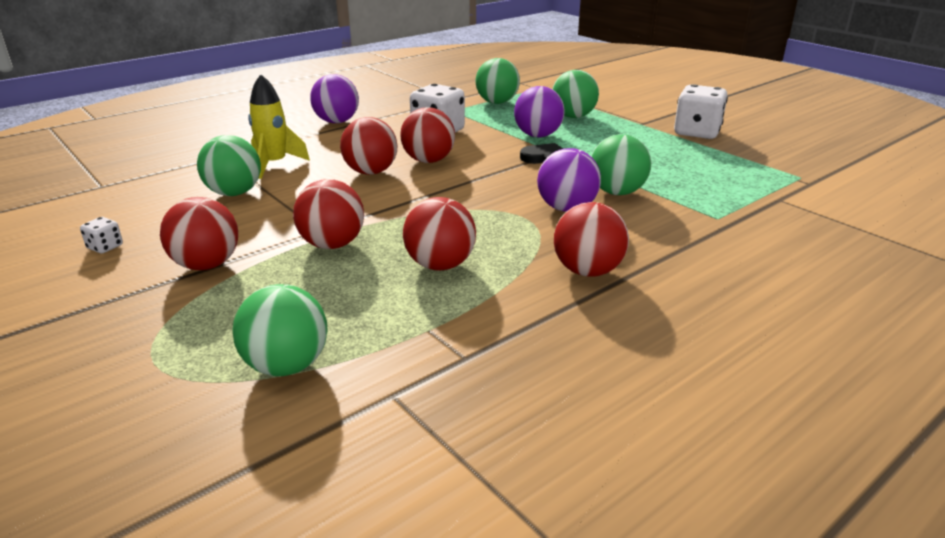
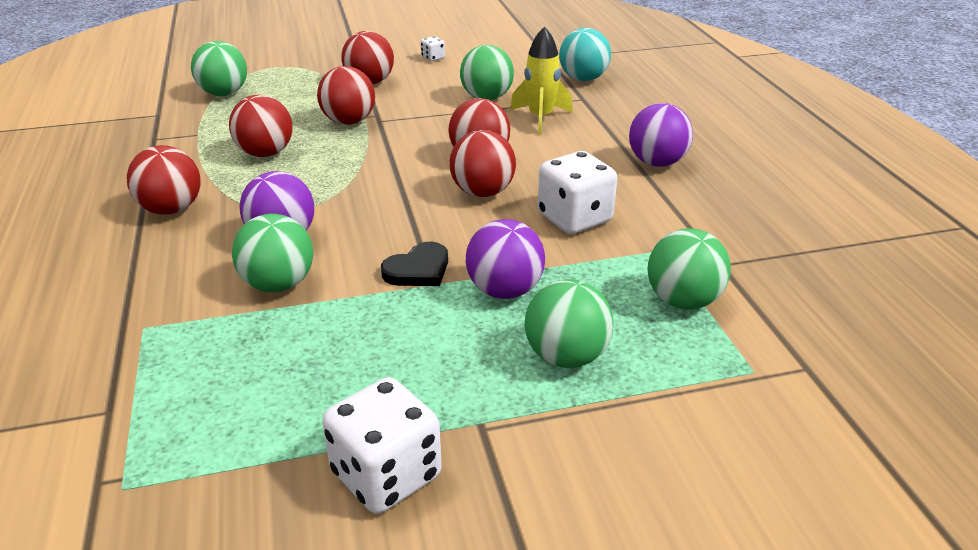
camera: 115 degrees right, 5 degrees up
(167, 162) = (583, 79): none -> turquoise ball

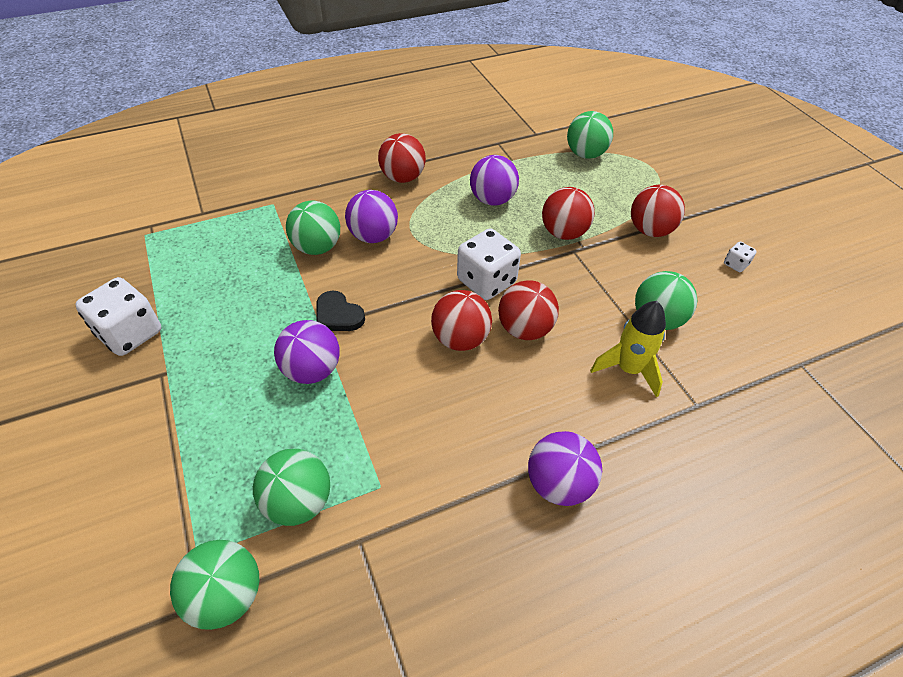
camera: 80 degrees right, 15 degrees up
(265, 153) = (492, 200): red ball -> purple ball
(566, 356) = (228, 416): green ball -> green ball (227, 596)
(574, 218) = (427, 411): white dice -> white dice (486, 281)
(583, 79) = (755, 403): turquoise ball -> none

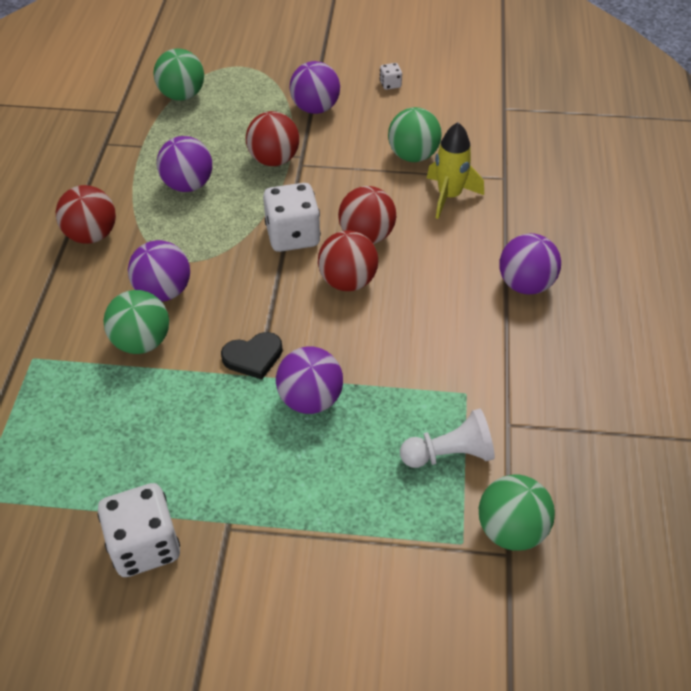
camera: 60 degrees left, 0 degrees up
(298, 502) = (449, 454): green ball -> white pawn
(650, 230) = (315, 108): red ball -> purple ball

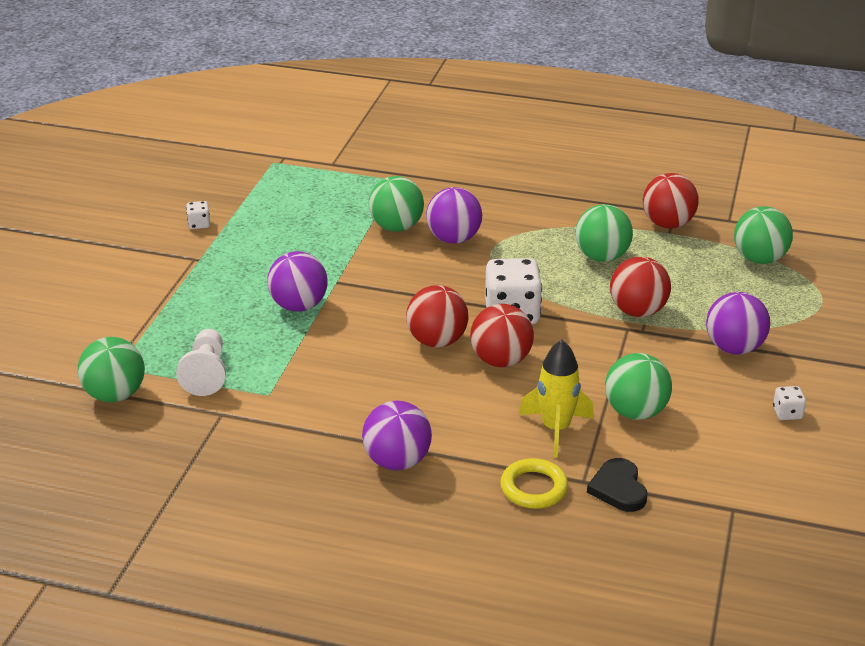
camera: 100 degrees right, 15 degrees down
(92, 235) = (537, 205): red ball -> red ball (667, 224)
(145, 546) = (199, 224): white dice -> white dice, size x0.45
(188, 185) = (602, 257): purple ball -> green ball
(253, 357) = (359, 280): black heart -> black heart (618, 488)
(524, 203) = (534, 488): none -> yellow ring

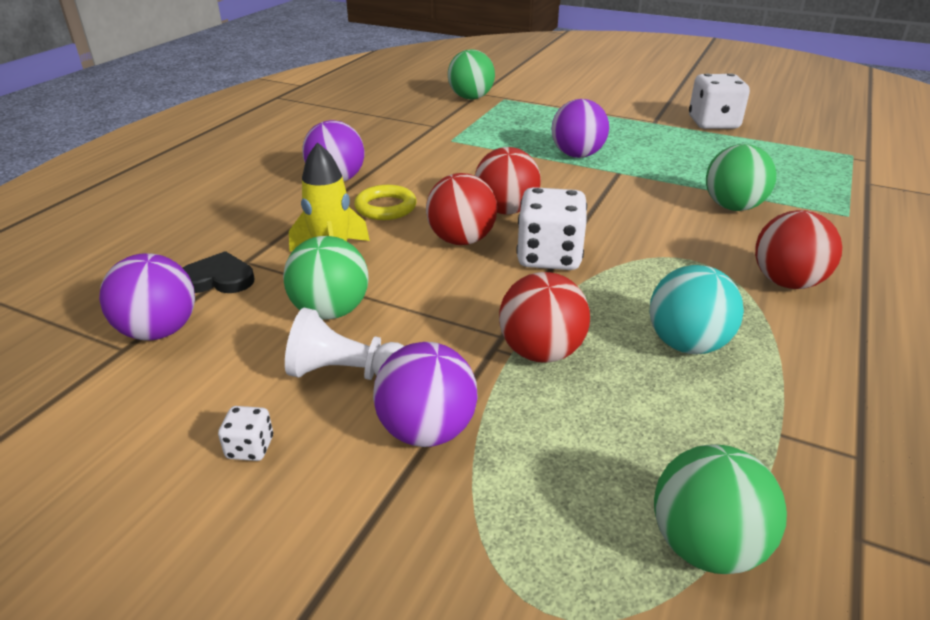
camera: 100 degrees right, 0 degrees up
(199, 224) = (713, 123): white dice -> white dice, size x2.20
(206, 373) = (486, 122): white pawn -> white pawn (346, 373)
(454, 239) = (713, 237): purple ball -> purple ball (159, 331)
(534, 488) = (256, 234): yellow ring -> yellow ring (385, 207)
(602, 257) = (687, 344): green ball -> turquoise ball
(667, 224) = (811, 438): red ball -> red ball (786, 282)

